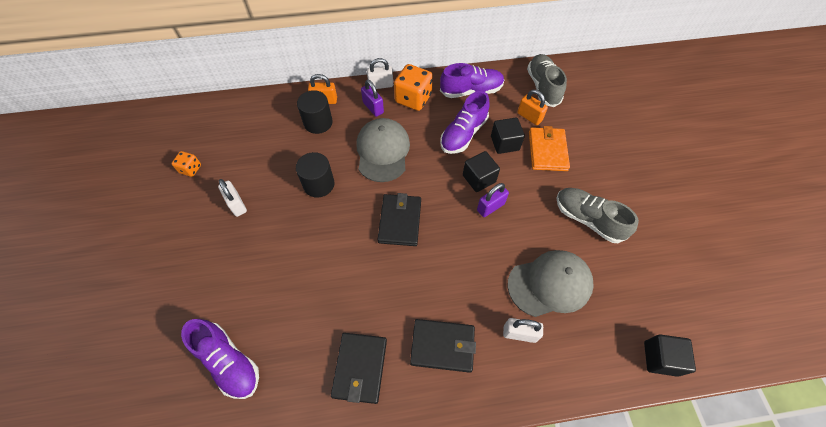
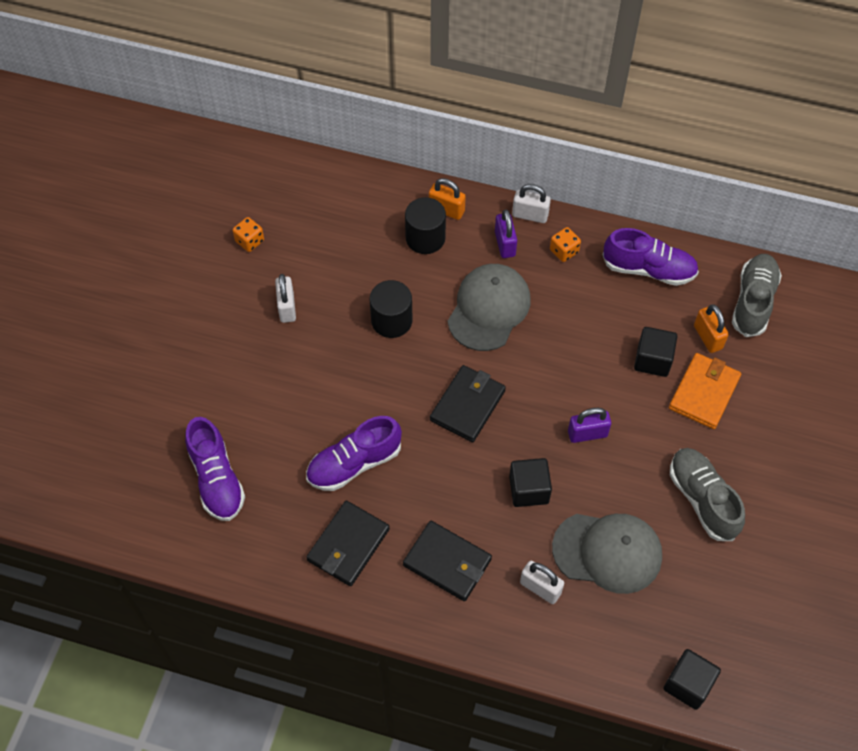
camera: 25 degrees right, 0 degrees up
(413, 98) = (564, 251): orange dice -> orange dice, size x0.53
(463, 134) = (604, 326): purple shoe -> purple shoe (354, 463)
(479, 179) = (592, 393): black cube -> black cube (529, 490)

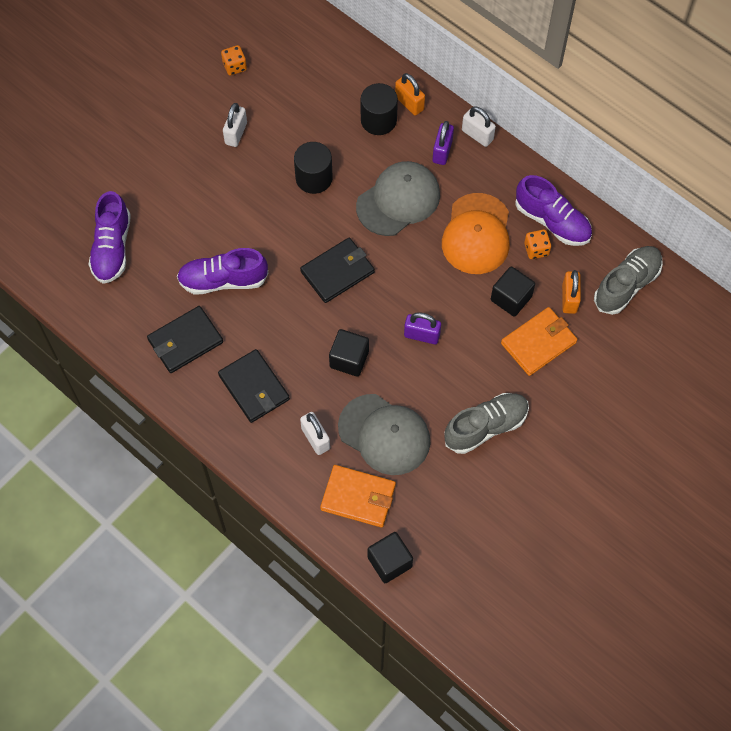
camera: 25 degrees right, 5 degrees up
(564, 251) = (488, 177): orange dice -> orange dice (536, 249)
(584, 311) = (476, 234): none -> orange cap
(618, 630) = (358, 497): none -> orange wallet
(702, 499) = (486, 427): grey shoe -> grey shoe turned 60 degrees clockwise

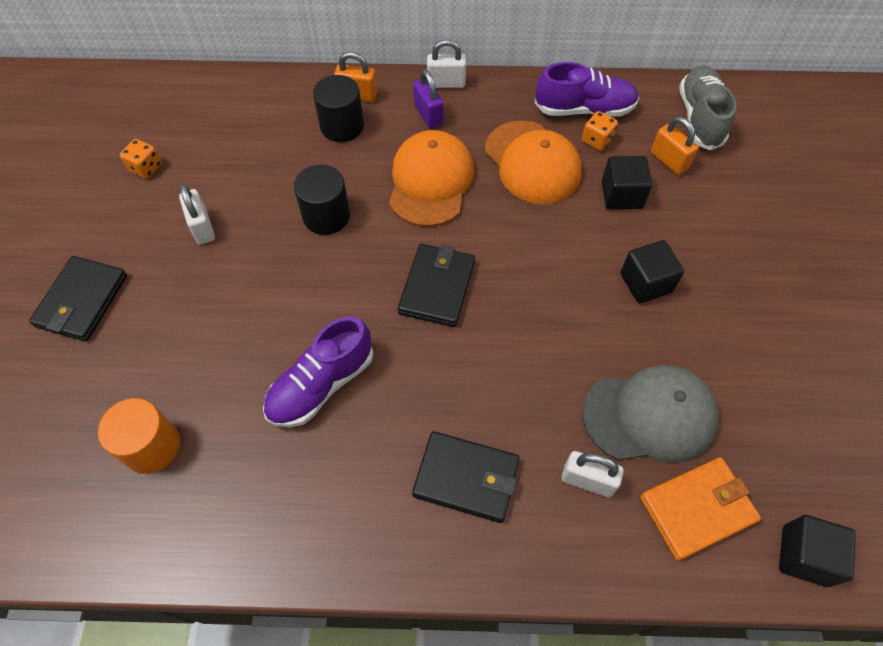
camera: 40 degrees left, 5 degrees down
(112, 248) = (152, 446): purple shoe -> orange cylinder
(185, 341) = (337, 488): black wallet -> black wallet (82, 301)
(349, 359) = (535, 365): black cube -> black cube (646, 283)
(398, 200) = (430, 181): grey cap -> orange cap
(422, 335) = (580, 287): purple padlock -> none
(486, 427) = (731, 328): grey shoe -> none
(538, 343) = (687, 216): orange wallet -> none

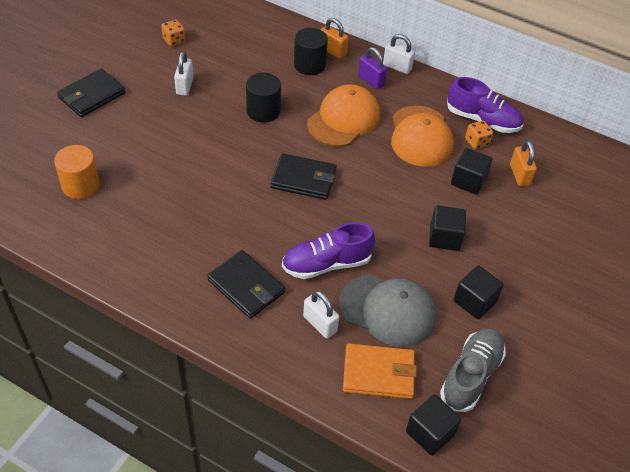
camera: 25 degrees right, 10 degrees down
(321, 385) = (195, 199): purple shoe -> purple shoe (326, 264)
(428, 115) = (371, 81): purple padlock -> purple padlock turned 45 degrees counterclockwise
(437, 287) = (304, 179): black wallet -> black wallet turned 60 degrees clockwise
(700, 118) = (564, 159): grey shoe -> grey shoe (471, 375)
(732, 349) = (474, 301): none -> black cube

